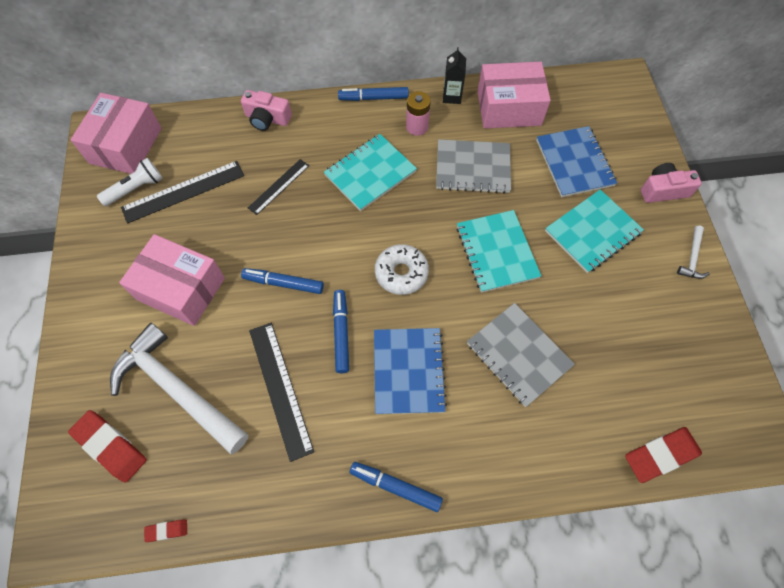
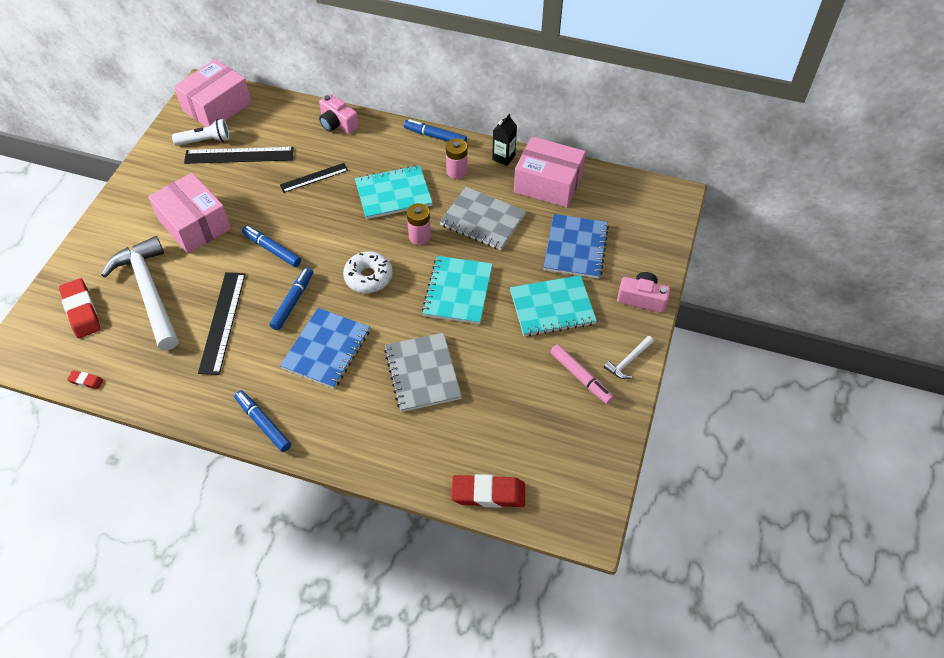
camera: 25 degrees right, 10 degrees down
(424, 209) = (419, 236): none -> pink battery
(662, 292) = (580, 377): none -> pink marker

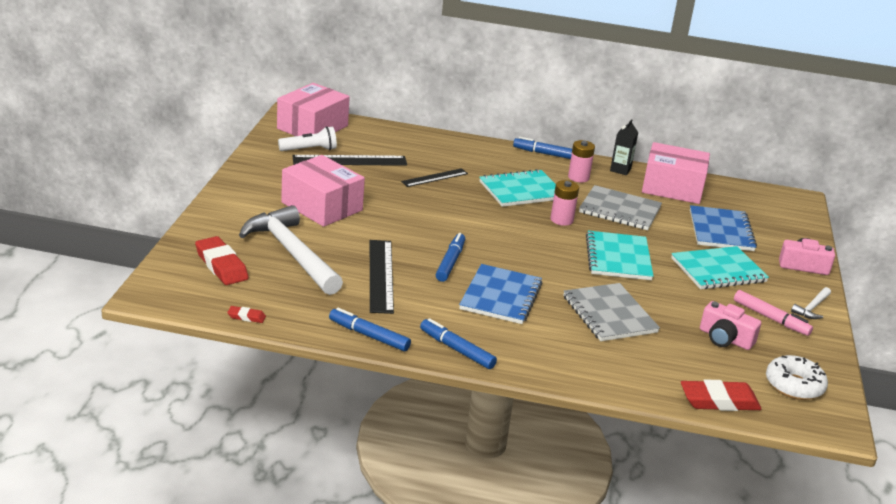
camera: 10 degrees left, 25 degrees down
(272, 249) = (412, 225): blue marker -> blue marker (369, 336)
(337, 123) = (443, 142): pink camera -> pink camera (725, 338)
(368, 277) = (522, 246): white donut -> white donut (794, 385)

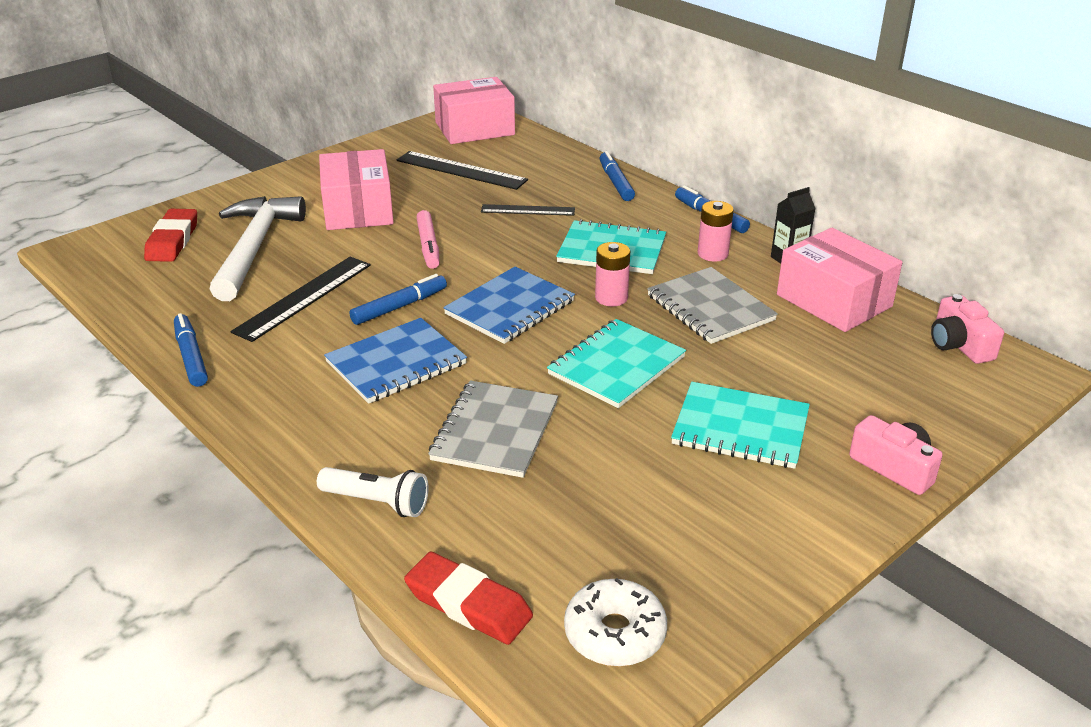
camera: 40 degrees right, 5 degrees up
(246, 317) = (113, 297): red eraser -> none
(310, 149) = (436, 150): white flashlight -> white flashlight (377, 502)
(456, 349) = (253, 405): blue marker -> blue marker (615, 182)
(721, 231) = (826, 377): blue notebook -> blue notebook (510, 308)
(725, 338) = (609, 523): pink camera -> pink camera (959, 345)
(771, 318) = (724, 522): pink marker -> pink marker (428, 246)
(812, 308) = (818, 533): white hammer -> none

